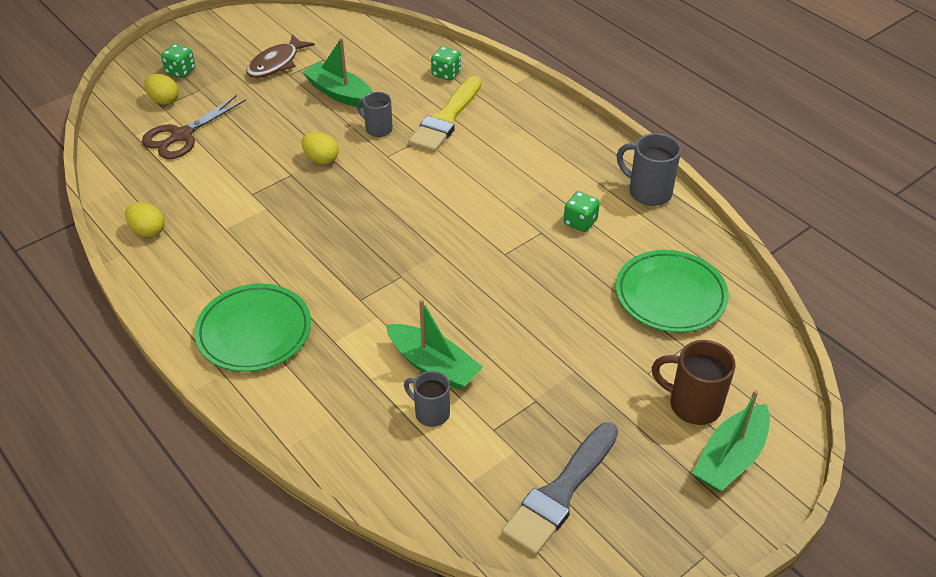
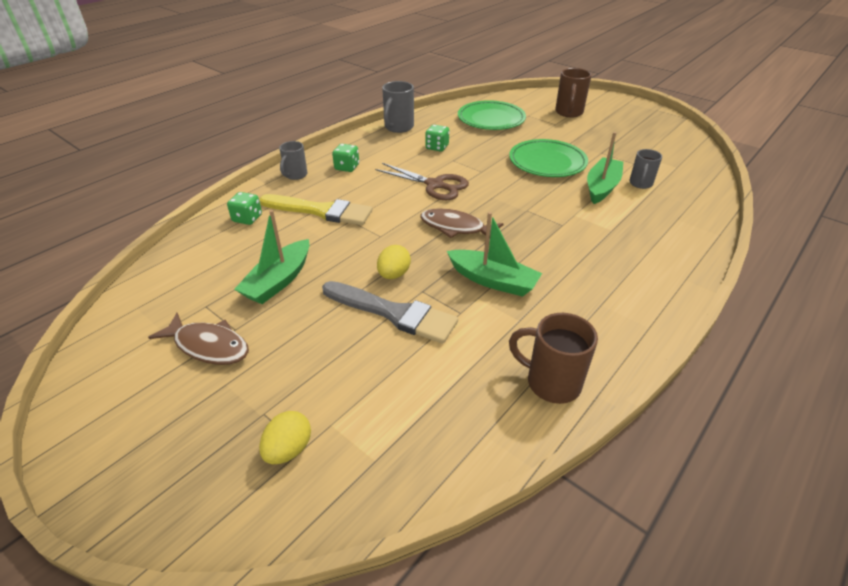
camera: 100 degrees left, 5 degrees down
(148, 231) = (551, 382): yellow egg -> brown mug
(180, 71) = (212, 451): green dice -> green dice (347, 167)
(181, 136) = (370, 403): brown scissors -> brown scissors (435, 185)
(254, 331) = (632, 271): green plate -> green plate (547, 162)
(378, 129) = (340, 247): grey mug -> grey mug (295, 175)
(383, 211) = (456, 228): none -> brown fish
(560, 492) = (657, 142): grey brush -> grey brush (393, 313)
(730, 458) = (595, 104): green boat -> green boat (493, 280)

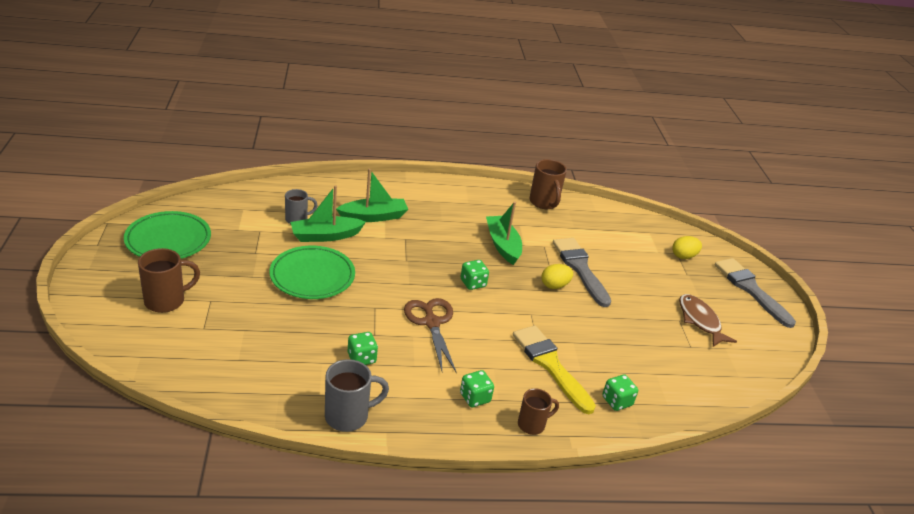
camera: 140 degrees left, 5 degrees down
(148, 464) = (751, 289): none -> grey brush
(278, 281) = (631, 331): green boat -> green boat (373, 216)
(295, 175) = (532, 424): grey mug -> brown mug
(456, 228) = (473, 283): brown fish -> green dice
(491, 119) = (246, 352): green plate -> green plate (168, 240)

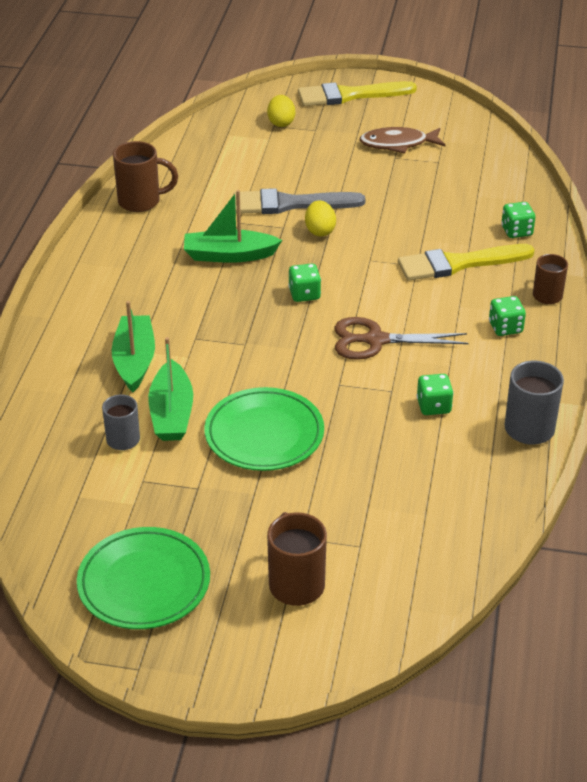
camera: 70 degrees left, 5 degrees up
(751, 289) = (350, 95): grey brush -> yellow brush

